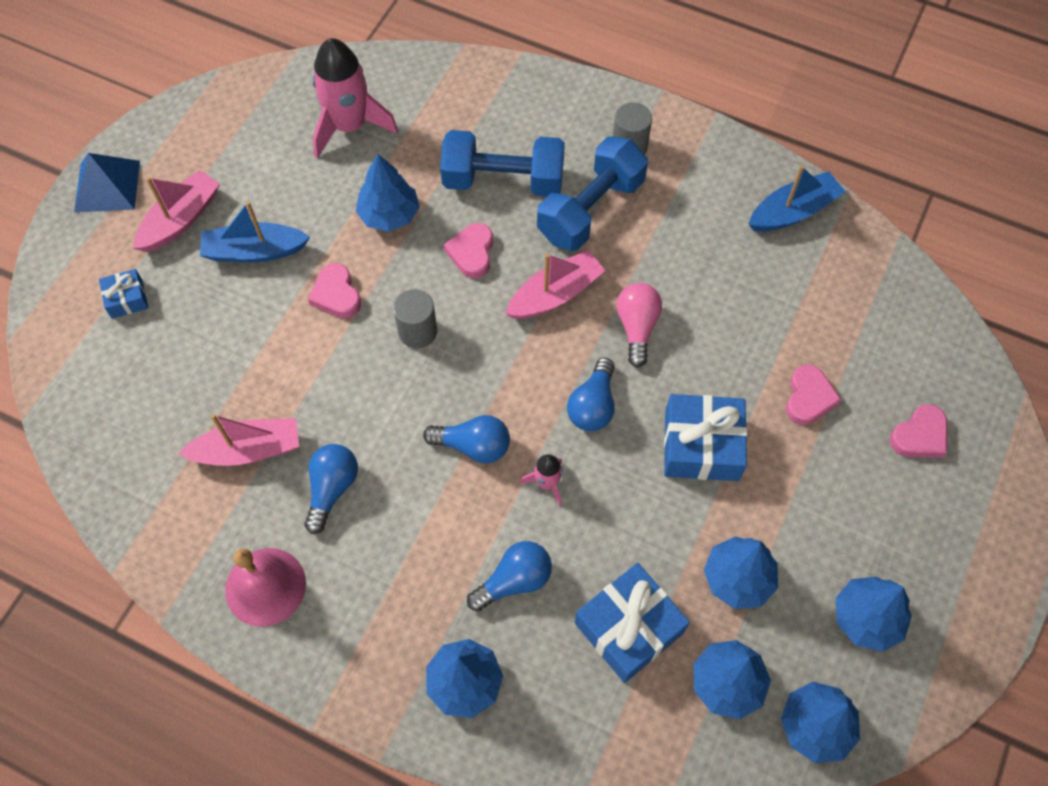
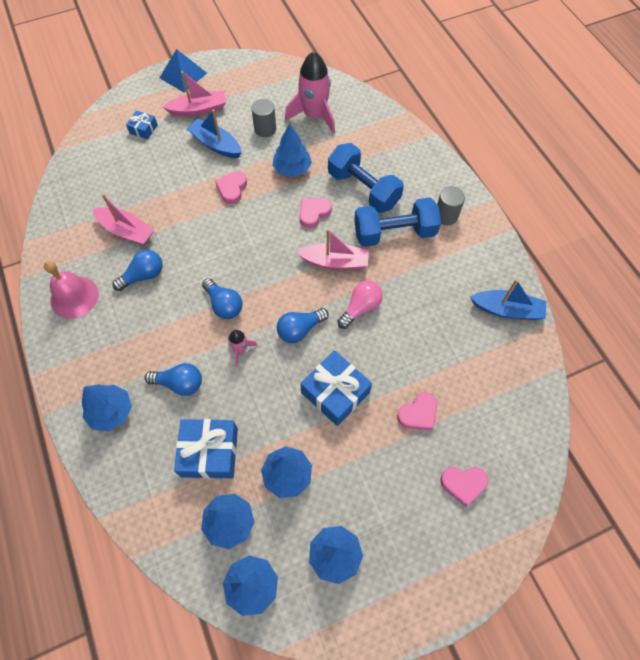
camera: 40 degrees right, 0 degrees up
(417, 331) = (252, 232): grey cylinder -> grey cylinder (265, 129)

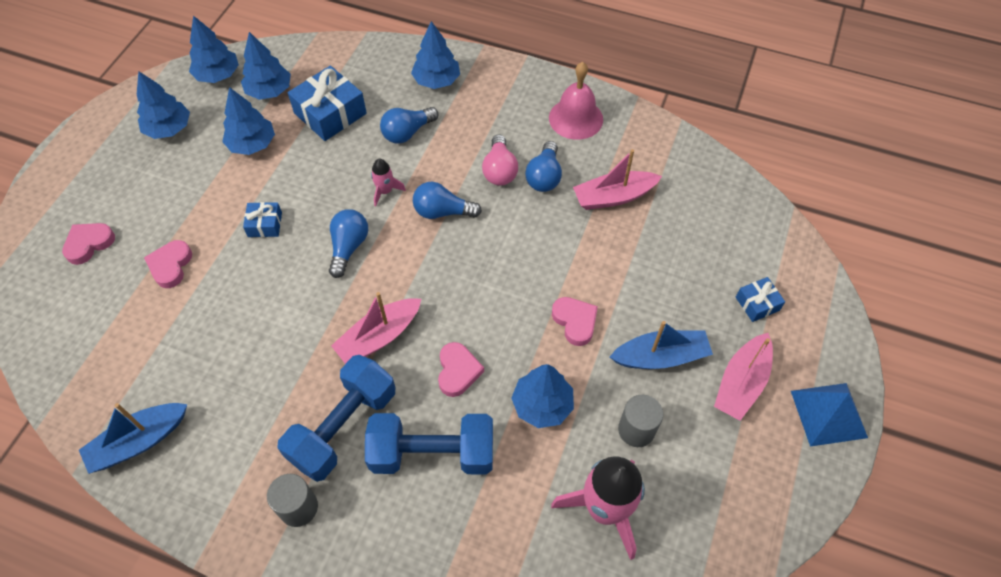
camera: 135 degrees right, 5 degrees down
(335, 392) = (265, 224): blue gift -> blue gift, size x0.53
(360, 308) = (307, 313): pink light bulb -> pink light bulb (499, 170)

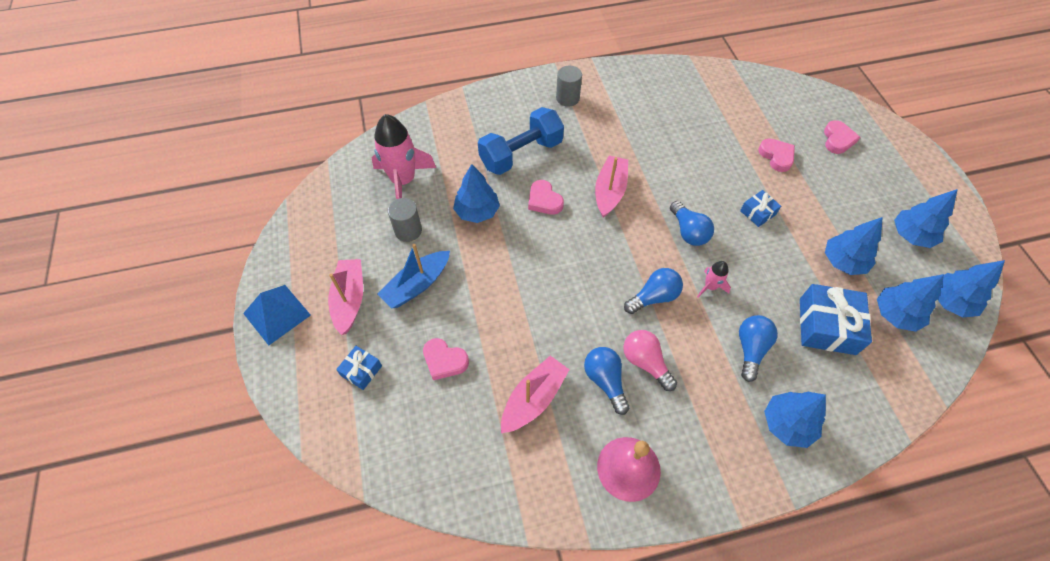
camera: 145 degrees right, 0 degrees up
(139, 441) = (675, 79): blue boat -> none
(343, 427) = (581, 139): blue dumbbell -> none
(575, 322) = (492, 274): pink heart -> pink heart (444, 361)

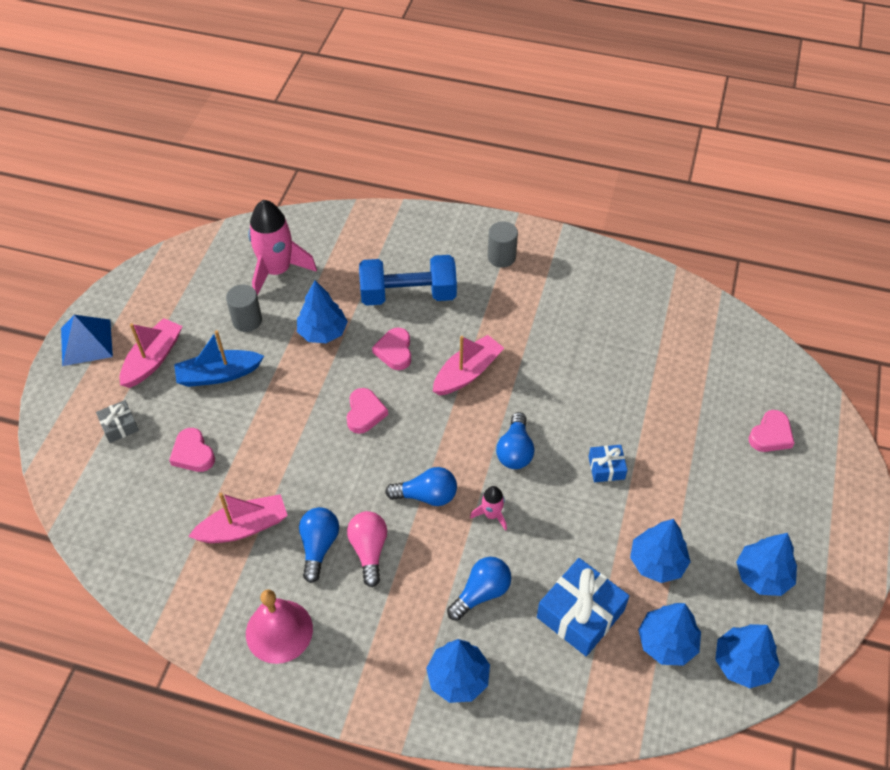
camera: 30 degrees right, 5 degrees down
(361, 371) = (119, 426): blue gift -> grey gift
(776, 156) = (680, 420): pink heart -> pink heart (365, 413)

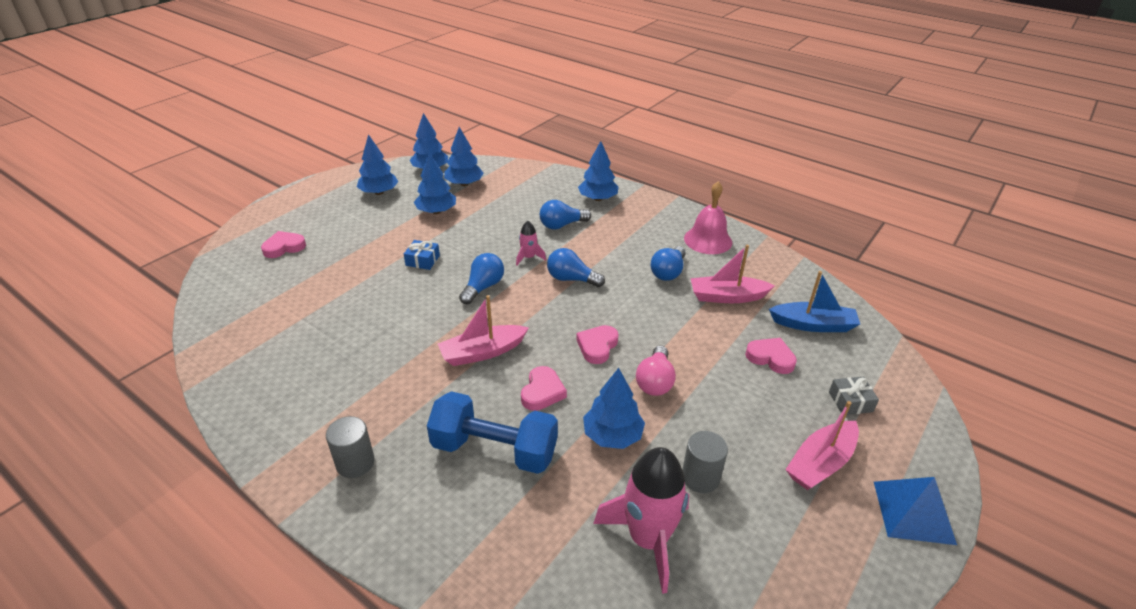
camera: 160 degrees left, 15 degrees down
(193, 453) = (770, 358): pink heart -> pink heart turned 45 degrees counterclockwise
(218, 375) = (741, 423): blue boat -> blue boat (813, 325)
(369, 550) = (630, 261): pink light bulb -> pink light bulb (655, 381)
(580, 614) = (505, 204): blue gift -> none

